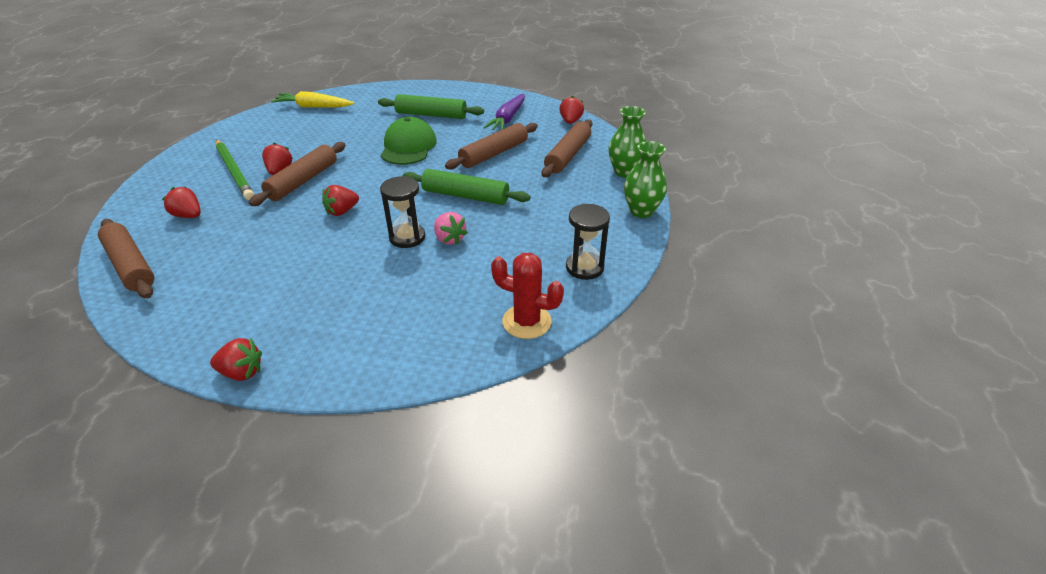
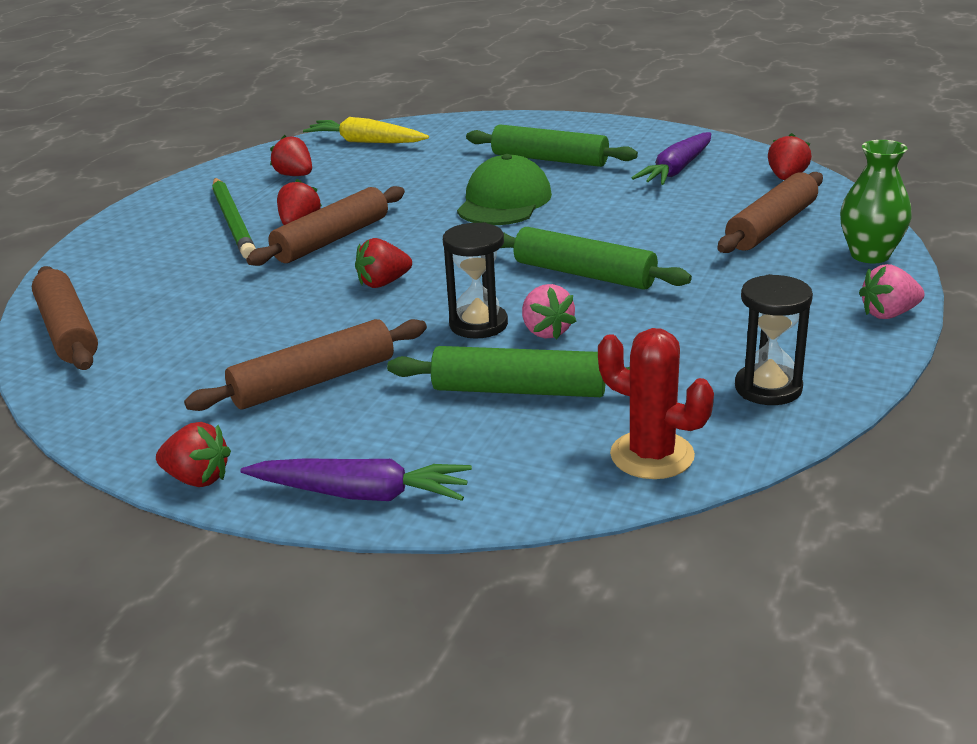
camera: 15 degrees right, 10 degrees down
(188, 216) = (158, 274): red strawberry -> red strawberry (295, 175)
(353, 371) = (361, 494): none -> purple carrot
(440, 283) = (519, 390): none -> green rolling pin
(493, 154) = (643, 218): brown rolling pin -> brown rolling pin (313, 381)
(641, 211) = (888, 314): green vase -> pink strawberry

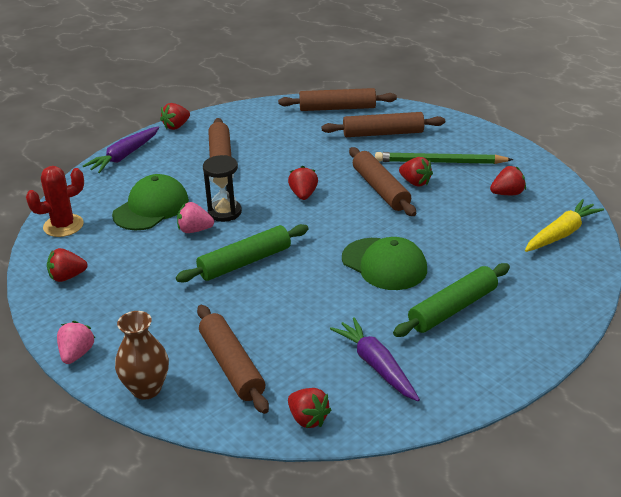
camera: 115 degrees right, 5 degrees up
(157, 274) = (383, 133): none -> brown rolling pin
(519, 390) = (151, 208): green rolling pin -> green cap
(768, 388) = (67, 277): black hourglass -> red strawberry
(870, 255) = (146, 389): green vase -> brown vase

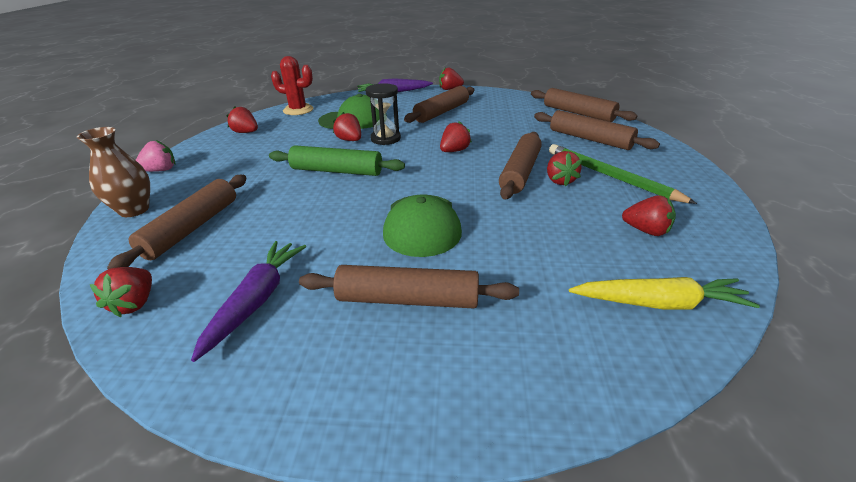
camera: 45 degrees right, 0 degrees up
(194, 230) = (350, 140): pink strawberry -> red strawberry
(453, 309) = (408, 299): green rolling pin -> brown rolling pin

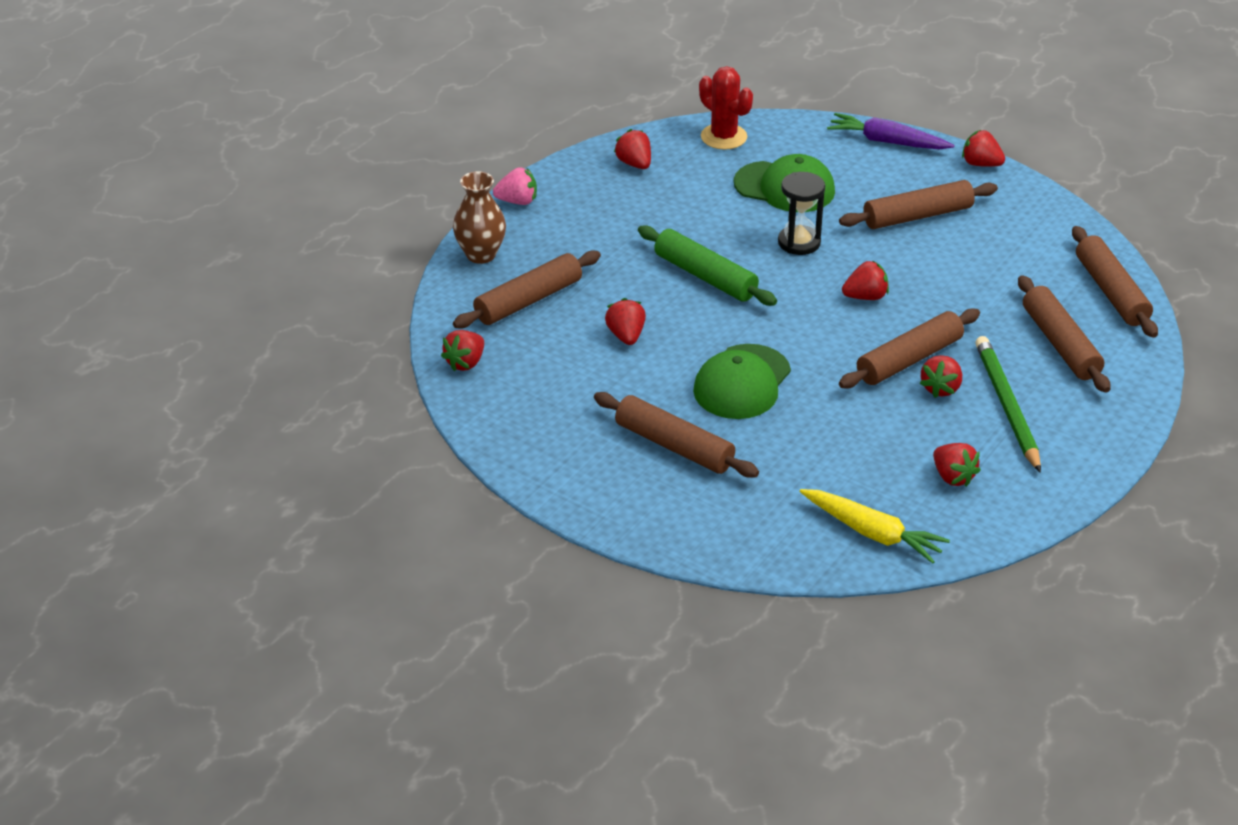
camera: 30 degrees right, 5 degrees up
(256, 300) = (557, 398): purple carrot -> none
(350, 140) = (753, 228): red strawberry -> red strawberry (626, 336)

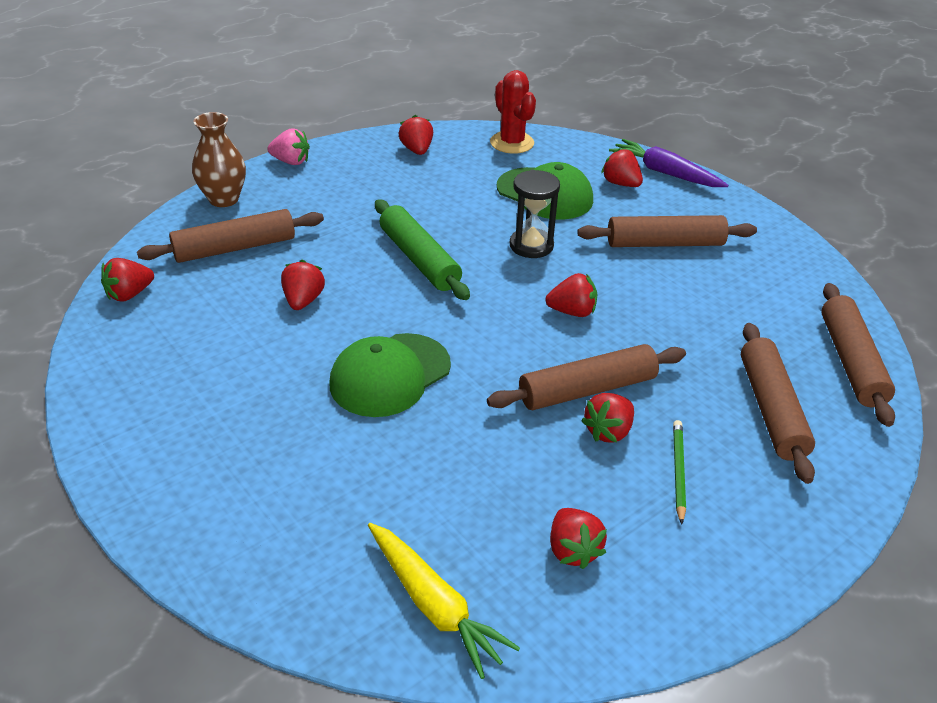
camera: 15 degrees right, 0 degrees up
(674, 446) = (271, 431): brown rolling pin -> none
(980, 164) = (751, 208): red strawberry -> red strawberry (620, 183)
(1006, 406) = (678, 471): green pencil -> green pencil, size x0.55

